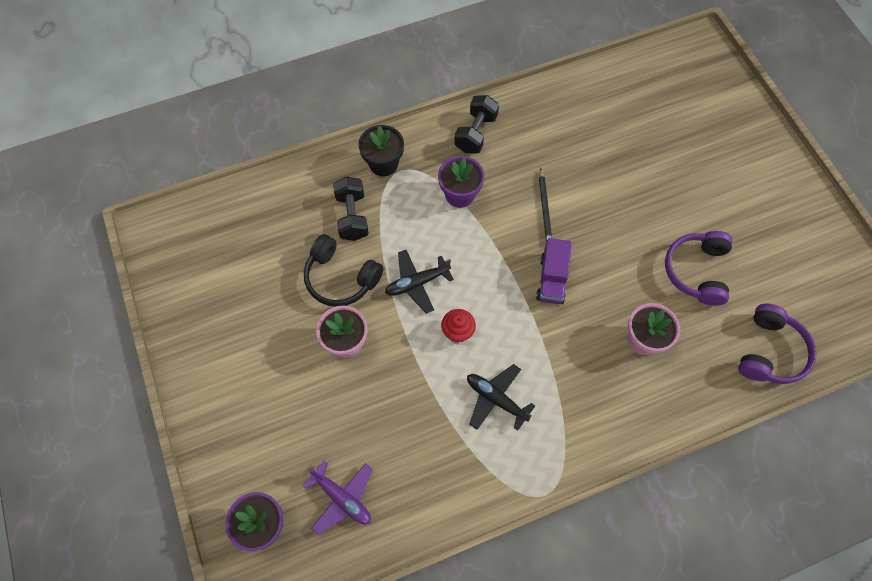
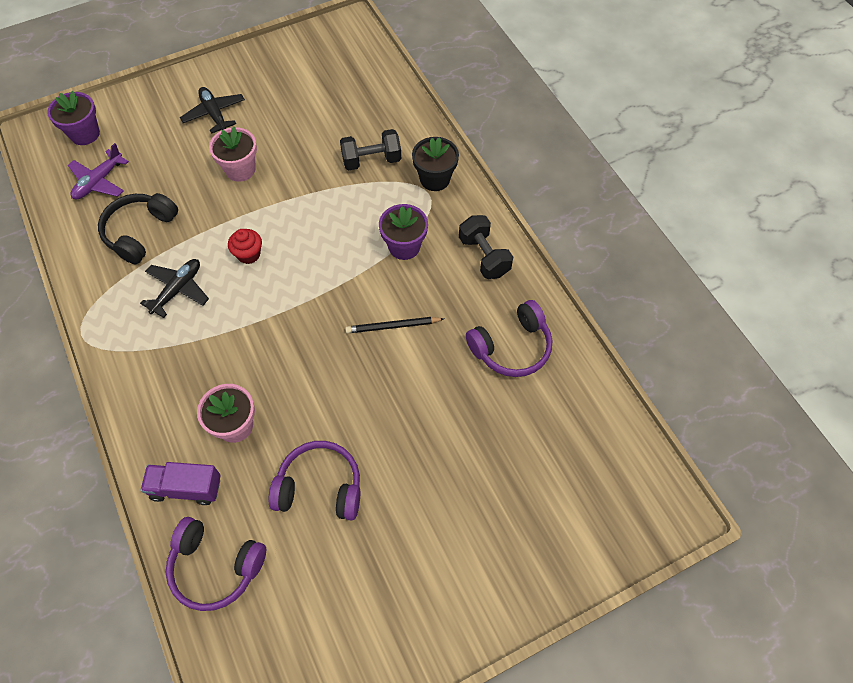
camera: 85 degrees right, 5 degrees down
(341, 278) = (305, 159): black headphones -> black headphones (140, 232)
(417, 283) = (300, 218): black plane -> black plane (214, 114)
(475, 133) = (484, 256): black dumbbell -> black dumbbell turned 45 degrees clockwise
(551, 279) = (307, 335): purple truck -> purple truck (186, 488)
(567, 123) = (511, 347): none -> purple headphones

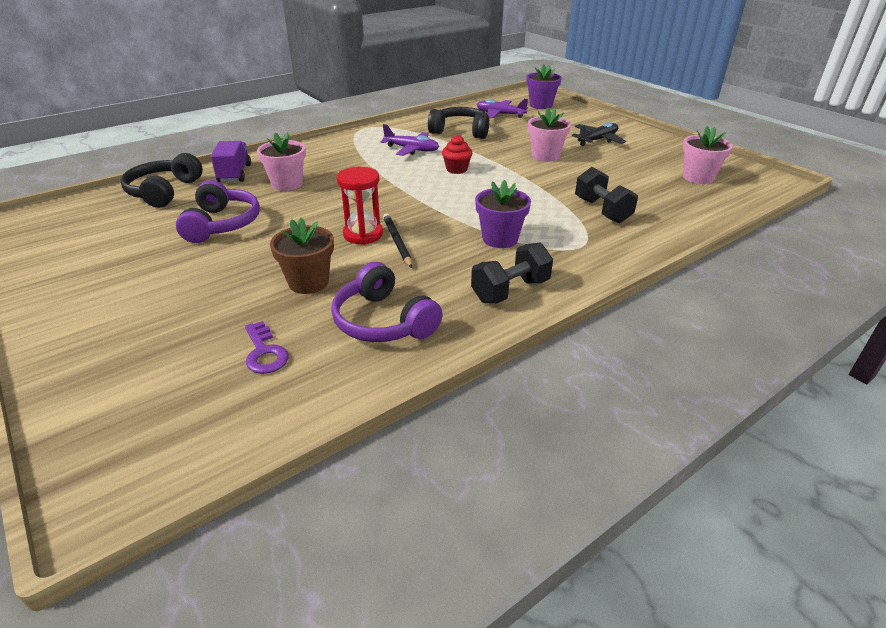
camera: 80 degrees right, 25 degrees down
(178, 290) = (411, 149): black plane -> purple plane
(215, 567) = (164, 191): purple headphones -> black headphones
(327, 71) = (698, 177): none -> pink flower pot
(372, 353) = (363, 234): none -> red hourglass
(435, 179) = (604, 248): black flower pot -> none
(448, 401) = (308, 282): none -> brown flower pot
(540, 431) = (264, 352): none -> purple key

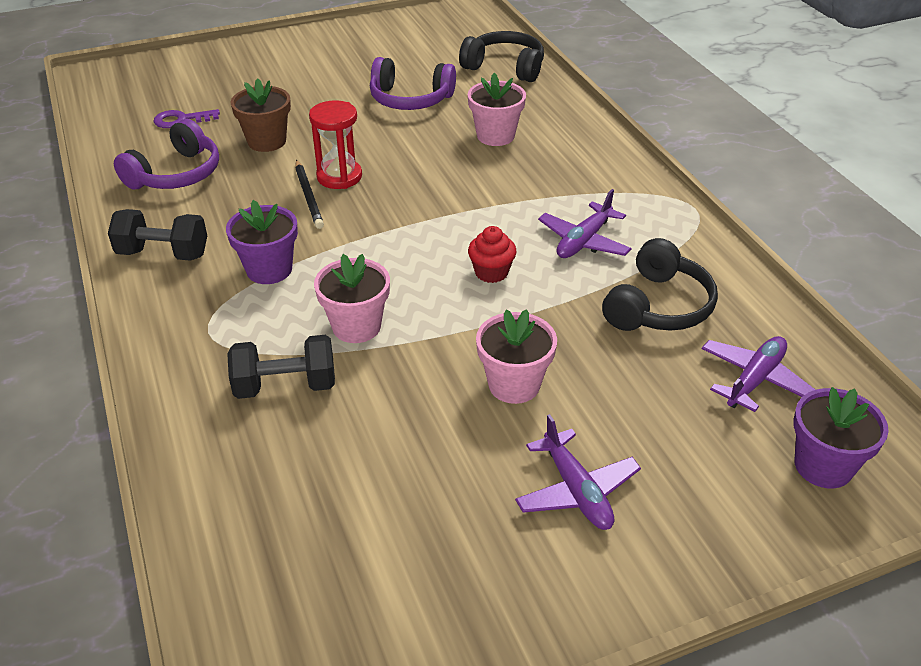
camera: 105 degrees right, 5 degrees up
(234, 174) = (539, 104): purple truck -> none
(383, 321) = (176, 174): purple headphones -> purple headphones turned 150 degrees clockwise
(397, 242) = (309, 196): black pencil -> black pencil turned 75 degrees clockwise
(510, 291) = (163, 254): black dumbbell -> black dumbbell turned 60 degrees counterclockwise
(597, 140) = (576, 490): black plane -> purple plane
(698, 177) = (336, 577): pink flower pot -> pink flower pot (356, 326)

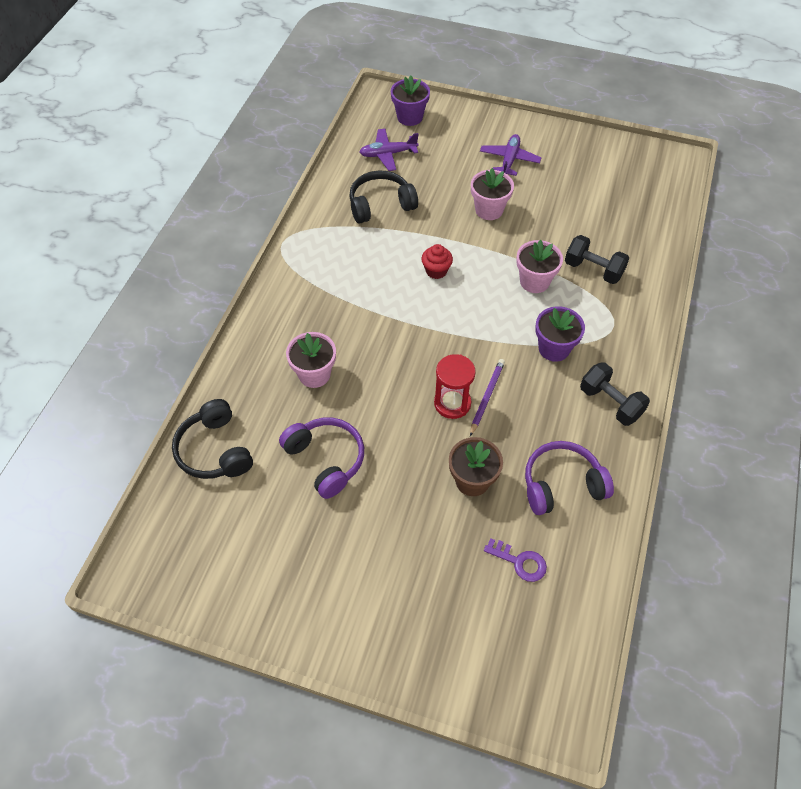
camera: 140 degrees left, 15 degrees up
(309, 196) = (486, 397): black pencil -> purple pencil
(584, 241) = (367, 259): purple plane -> none

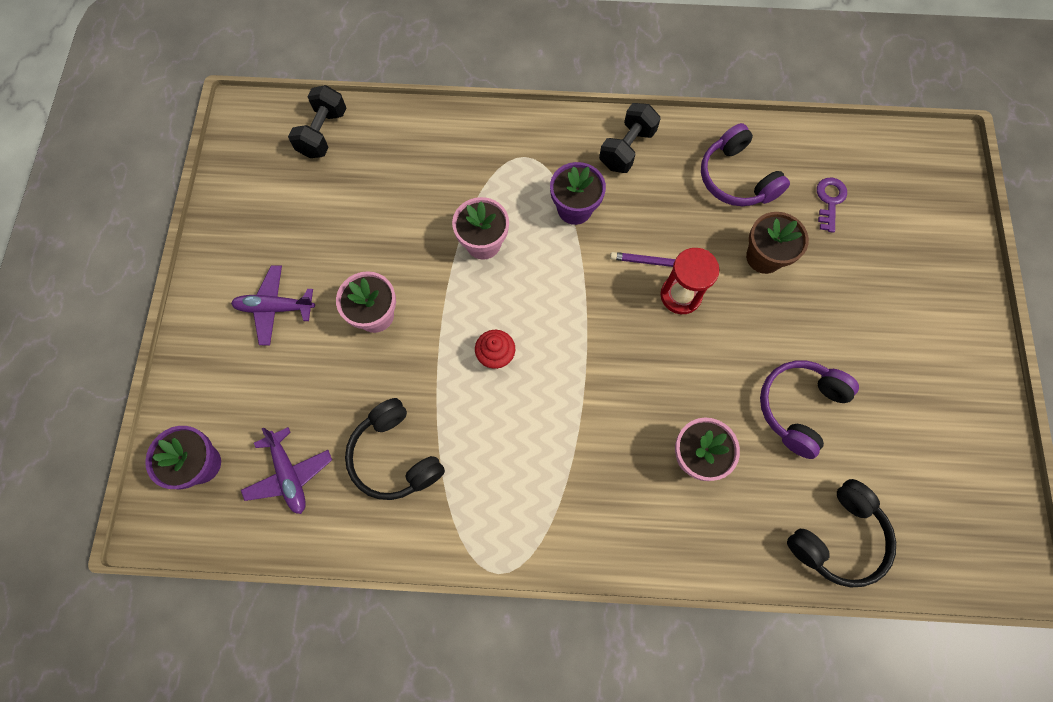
camera: 105 degrees left, 15 degrees up
(593, 270) = (449, 185): black dumbbell -> black dumbbell (323, 133)

